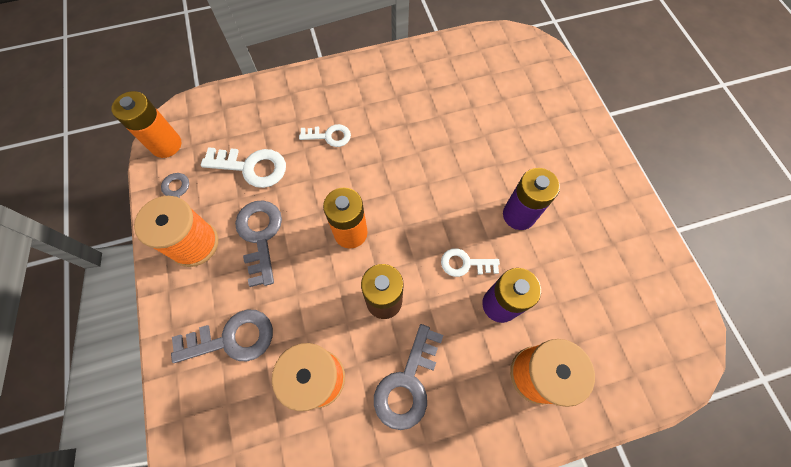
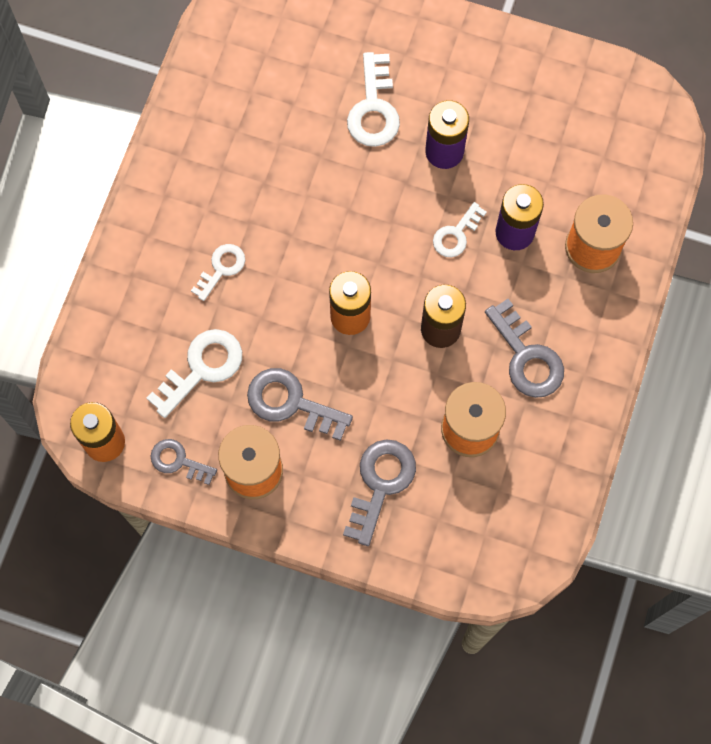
camera: 55 degrees left, 5 degrees up
(510, 152) = (374, 108): none -> white key

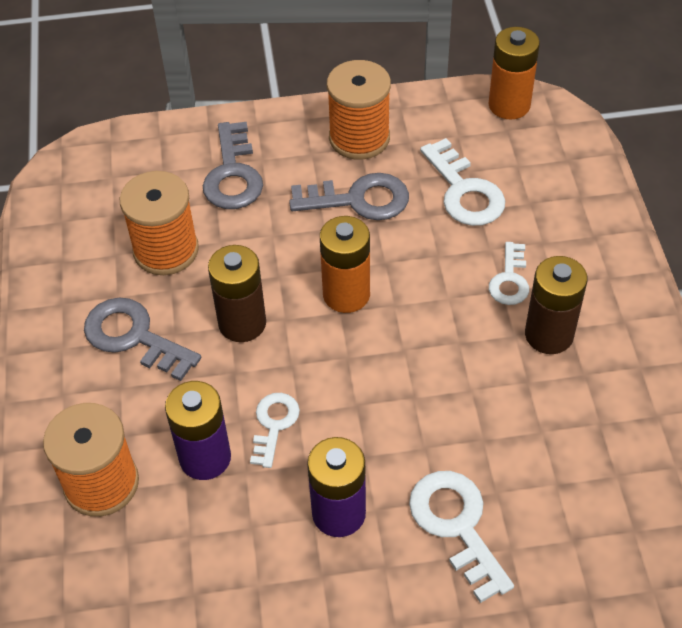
camera: 155 degrees right, 20 degrees down
(178, 461) = (433, 118): grey key -> none
(202, 368) = (464, 191): white key -> white key turned 45 degrees counterclockwise
(224, 210) = (549, 335): none -> brown battery

